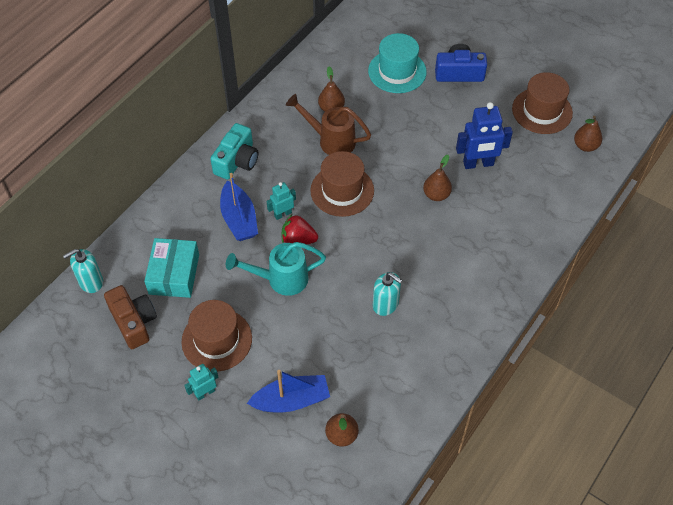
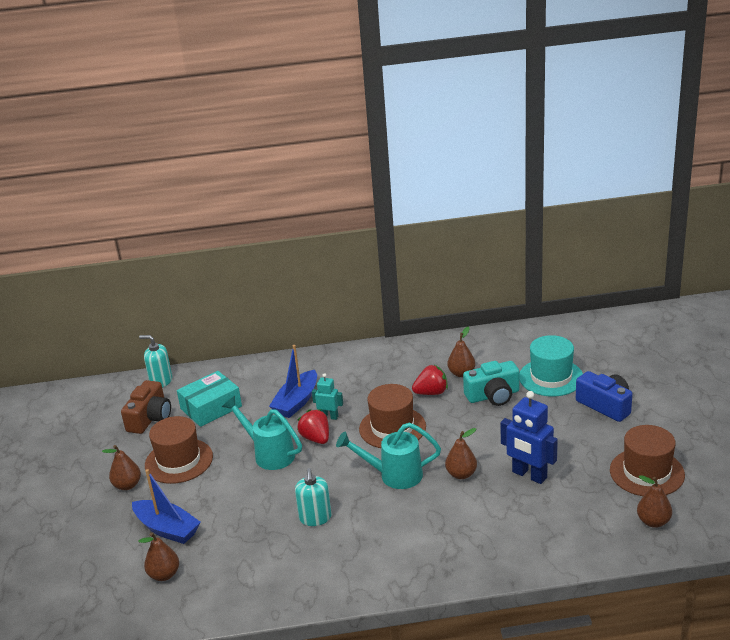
camera: 50 degrees right, 25 degrees down
(205, 393) = (127, 485): turquoise robot -> brown pear
(237, 161) = (346, 368): turquoise camera -> turquoise camera (493, 395)
(331, 140) = (431, 392): brown watering can -> red strawberry
(393, 229) = (393, 475): none -> turquoise watering can

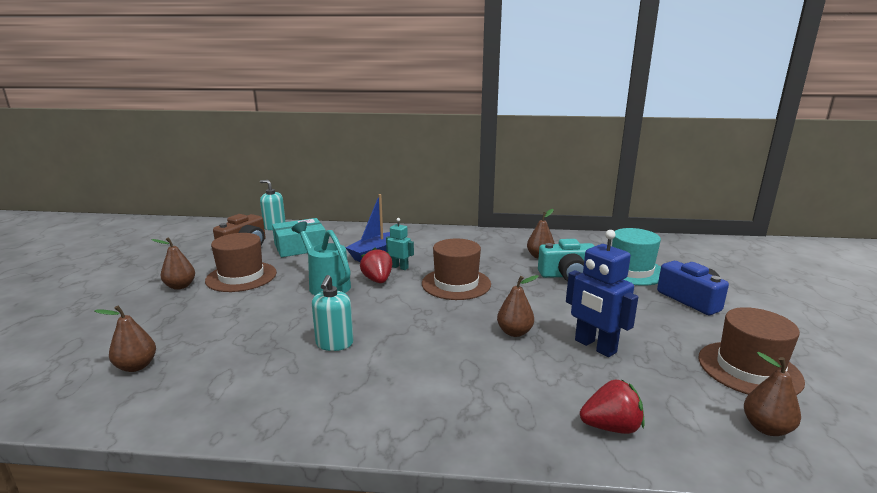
camera: 10 degrees right, 10 degrees down
(167, 529) = (180, 326): blue boat -> none
(393, 475) = (439, 321): turquoise watering can -> none
(431, 392) = (505, 265): red strawberry -> red strawberry (611, 427)

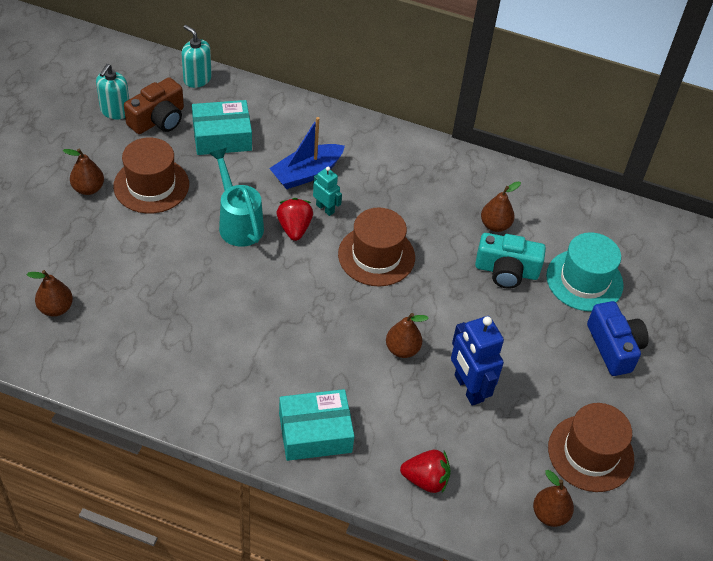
camera: 10 degrees right, 30 degrees up
(334, 344) = (229, 322): turquoise soap dispenser -> turquoise soap dispenser (115, 111)
(462, 411) = (315, 433): none -> turquoise box

